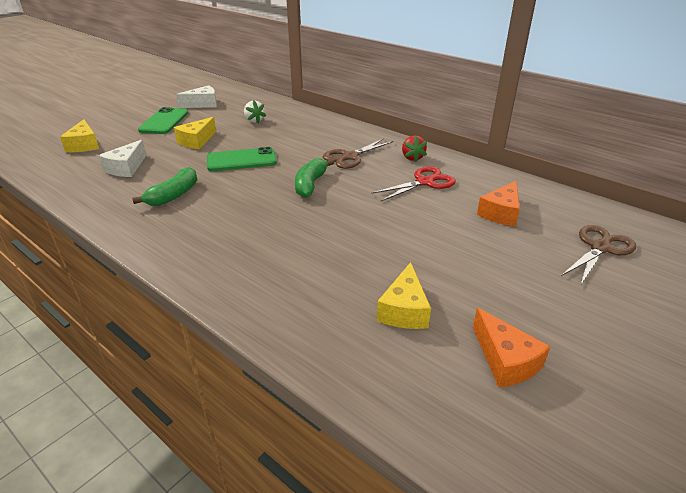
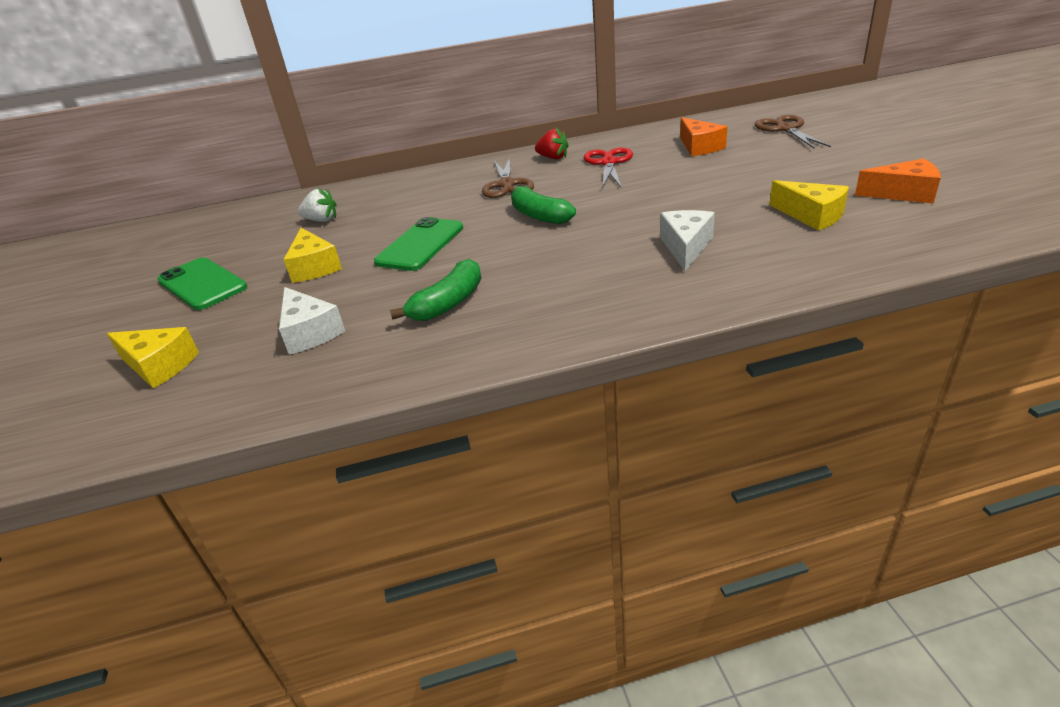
camera: 50 degrees left, 0 degrees up
(173, 195) = (448, 303): green banana -> green banana turned 60 degrees clockwise
(203, 104) = (200, 247): white cheese -> white cheese (685, 247)

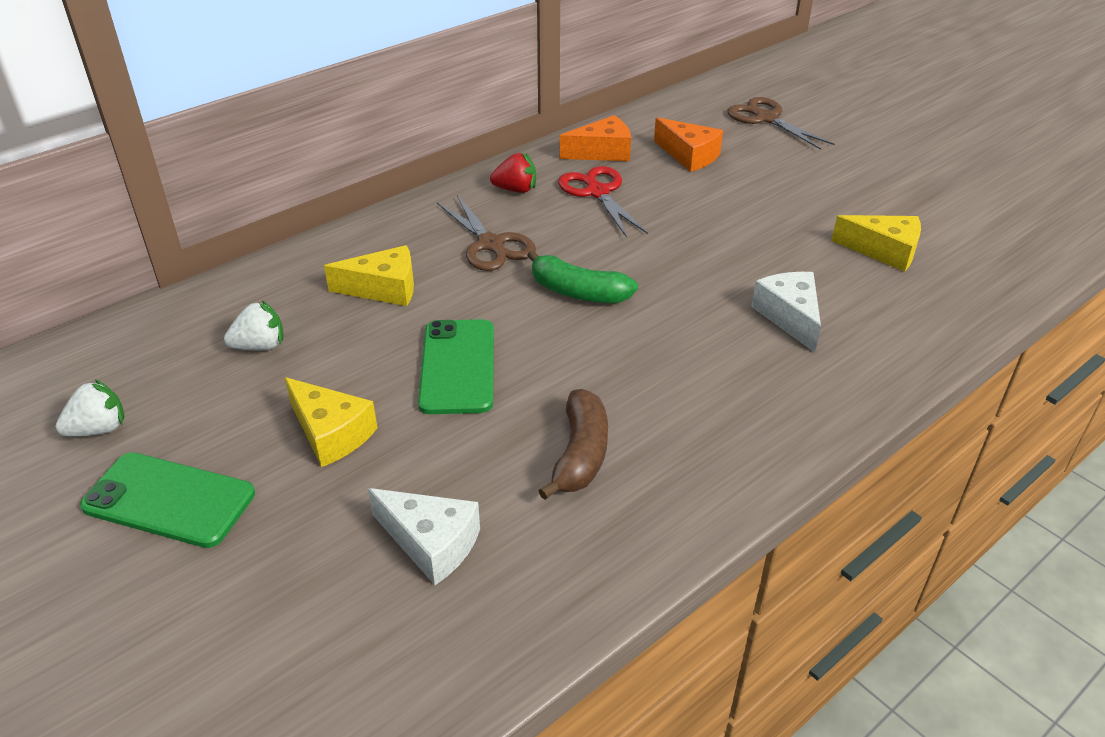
camera: 30 degrees left, 5 degrees up
(159, 366) = (248, 657): yellow cheese -> yellow cheese (384, 289)
(205, 247) = (99, 429): none -> white strawberry
(448, 303) = (580, 454): green banana -> brown banana
(903, 193) = (948, 208): orange cheese -> orange cheese (602, 152)

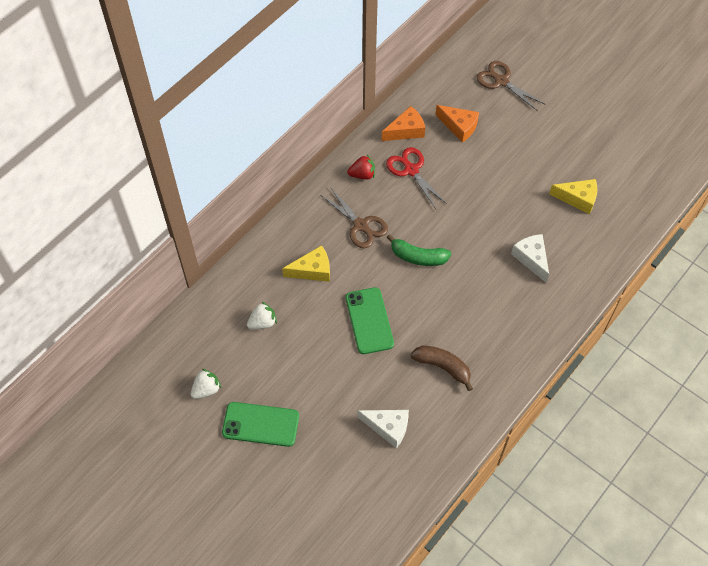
camera: 10 degrees left, 20 degrees up
(331, 433) = (321, 373): yellow cheese -> none
(580, 454) = (443, 367): brown banana -> brown banana turned 60 degrees counterclockwise

